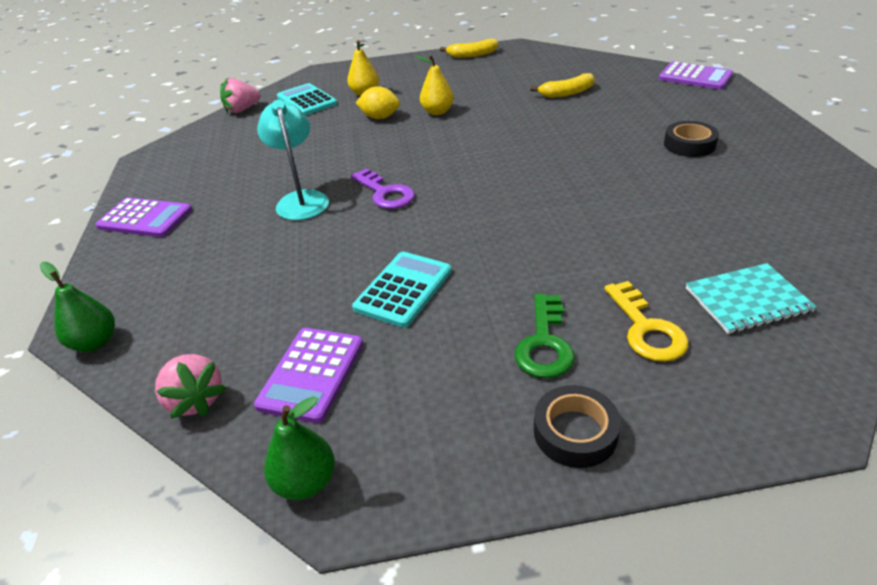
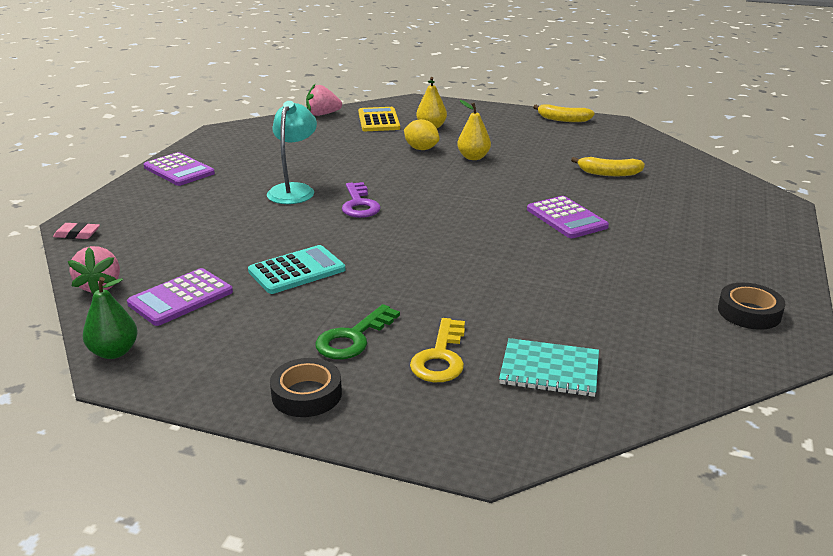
camera: 25 degrees right, 10 degrees down
(95, 342) = (77, 234): green pear -> pink eraser
(306, 101) = (378, 120): turquoise calculator -> yellow calculator
(689, 145) = (667, 246): black tape -> black tape (749, 312)
(695, 77) = (758, 193): purple calculator -> purple calculator (566, 218)

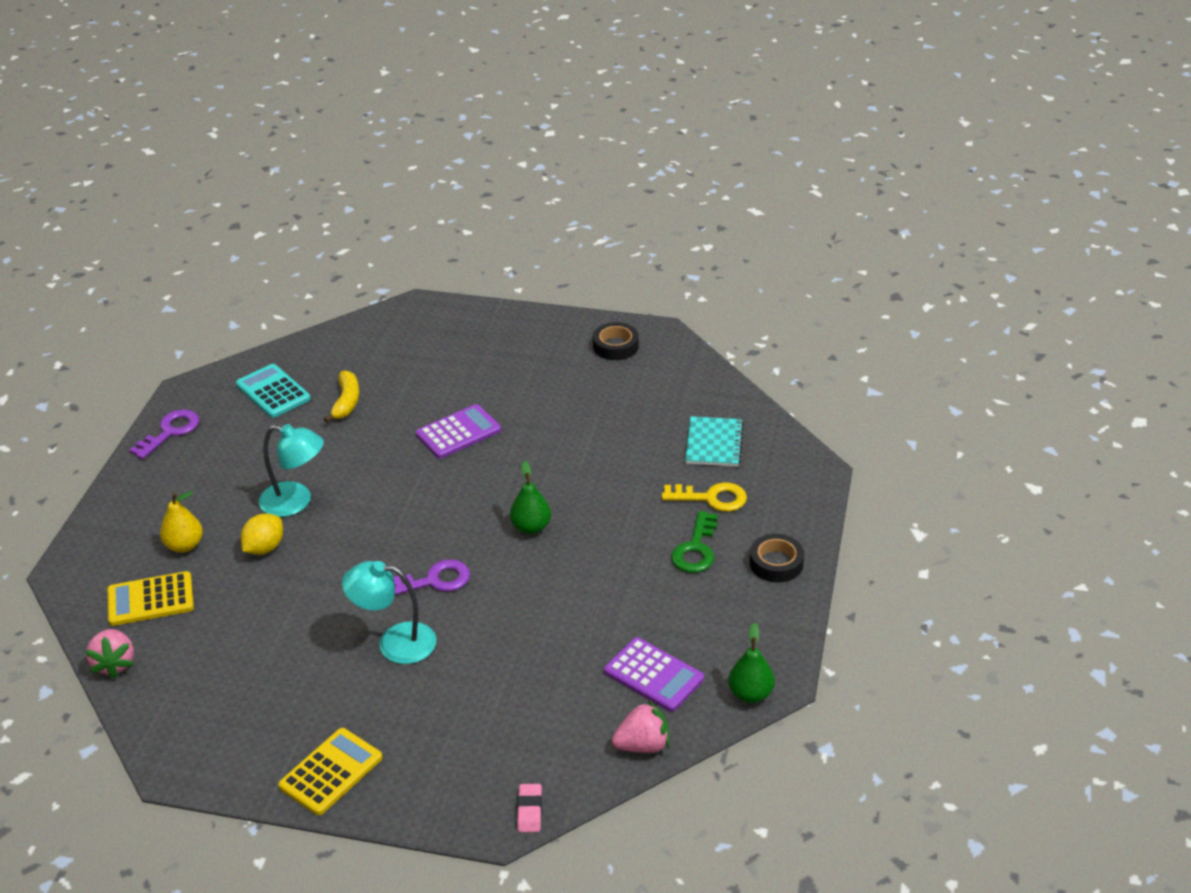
camera: 95 degrees left, 10 degrees up
(179, 170) = (331, 772): purple calculator -> yellow calculator
(297, 270) = (588, 604): turquoise calculator -> turquoise calculator (273, 392)
(353, 338) = (696, 549): green key -> green key turned 75 degrees clockwise
(417, 247) = (531, 527): none -> green pear
(473, 157) = (296, 502): yellow pear -> turquoise lamp
(563, 119) = (170, 432): yellow banana -> purple key

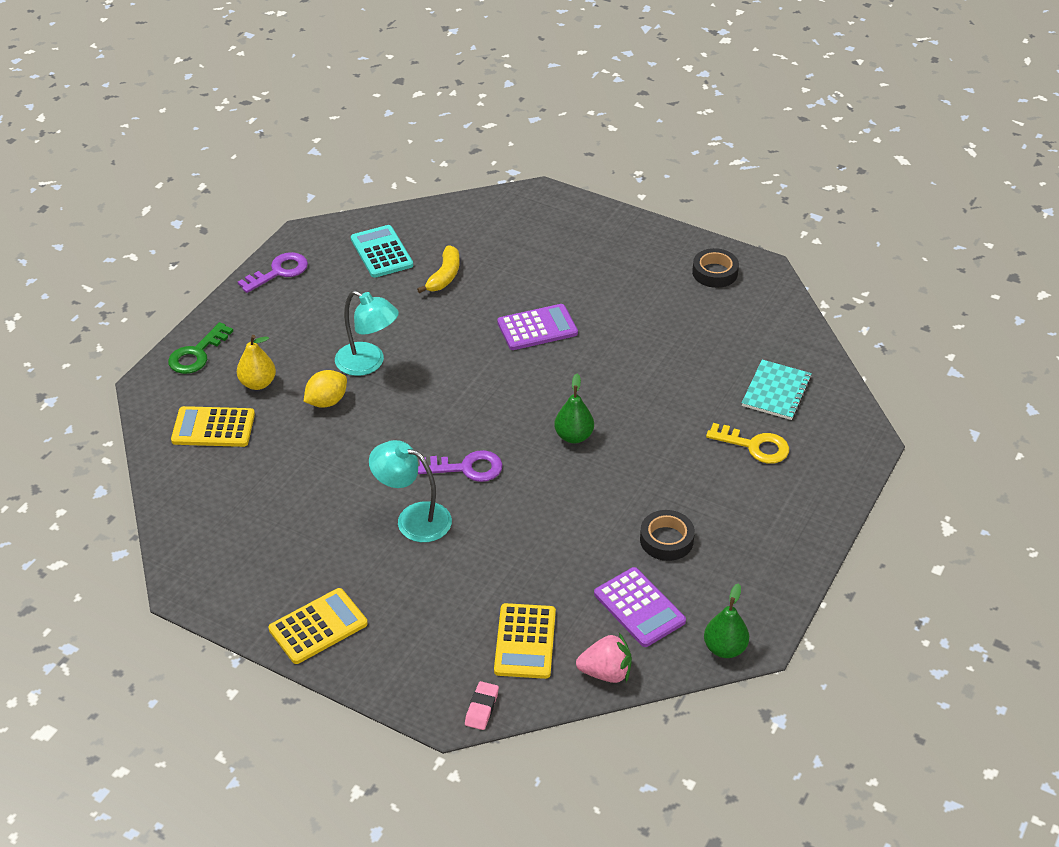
camera: 15 degrees right, 5 degrees up
(115, 664) = (165, 480): pink strawberry -> none
(551, 735) = (525, 641): none -> yellow calculator
(696, 549) = (722, 493): green key -> green key (197, 354)
(776, 563) = (795, 525): black tape -> black tape (666, 540)

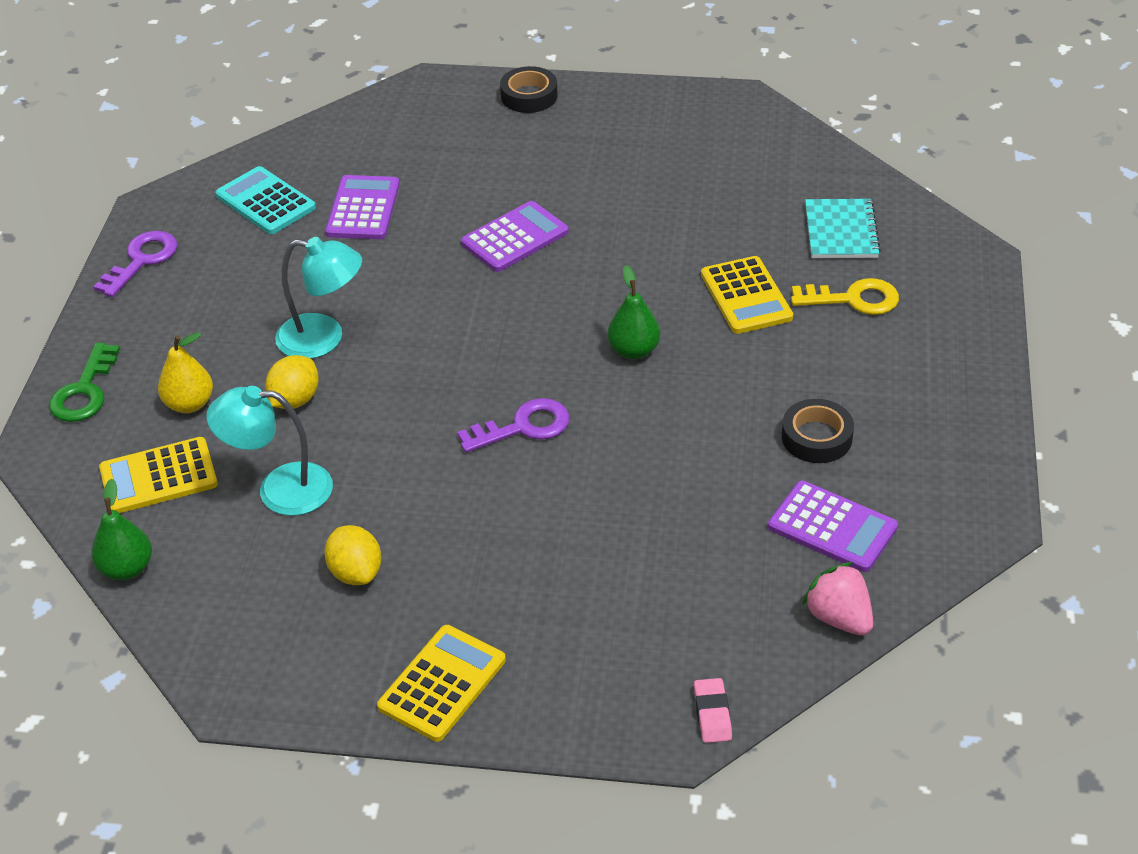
camera: 20 degrees left, 0 degrees up
(303, 533) = (356, 572): none -> yellow lemon
(413, 519) = (490, 509): turquoise lamp -> turquoise lamp (279, 489)
(444, 276) = (363, 209): yellow banana -> purple calculator
(525, 641) = (718, 613): yellow calculator -> yellow calculator (746, 296)
(606, 672) = (839, 617): pink strawberry -> pink strawberry turned 105 degrees counterclockwise
(715, 272) = (690, 119): black tape -> black tape (529, 96)
(724, 648) = (960, 542): green pear -> green pear (127, 568)

